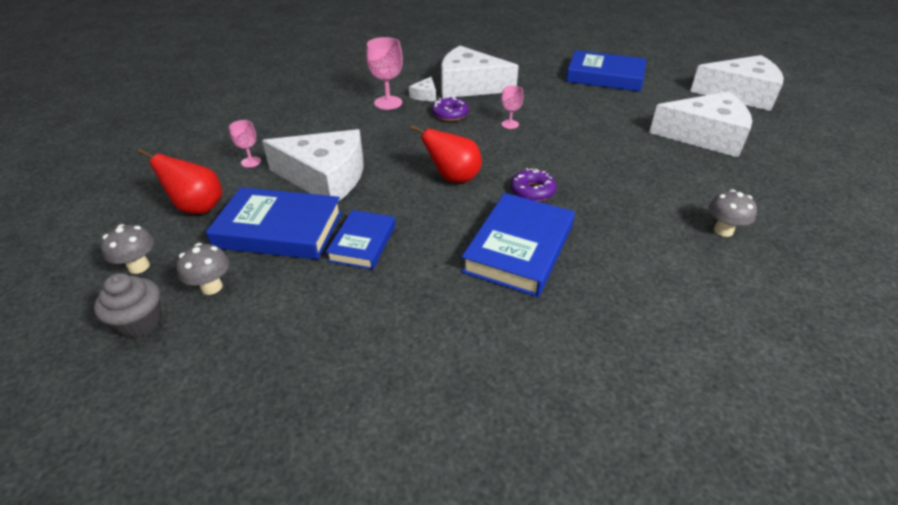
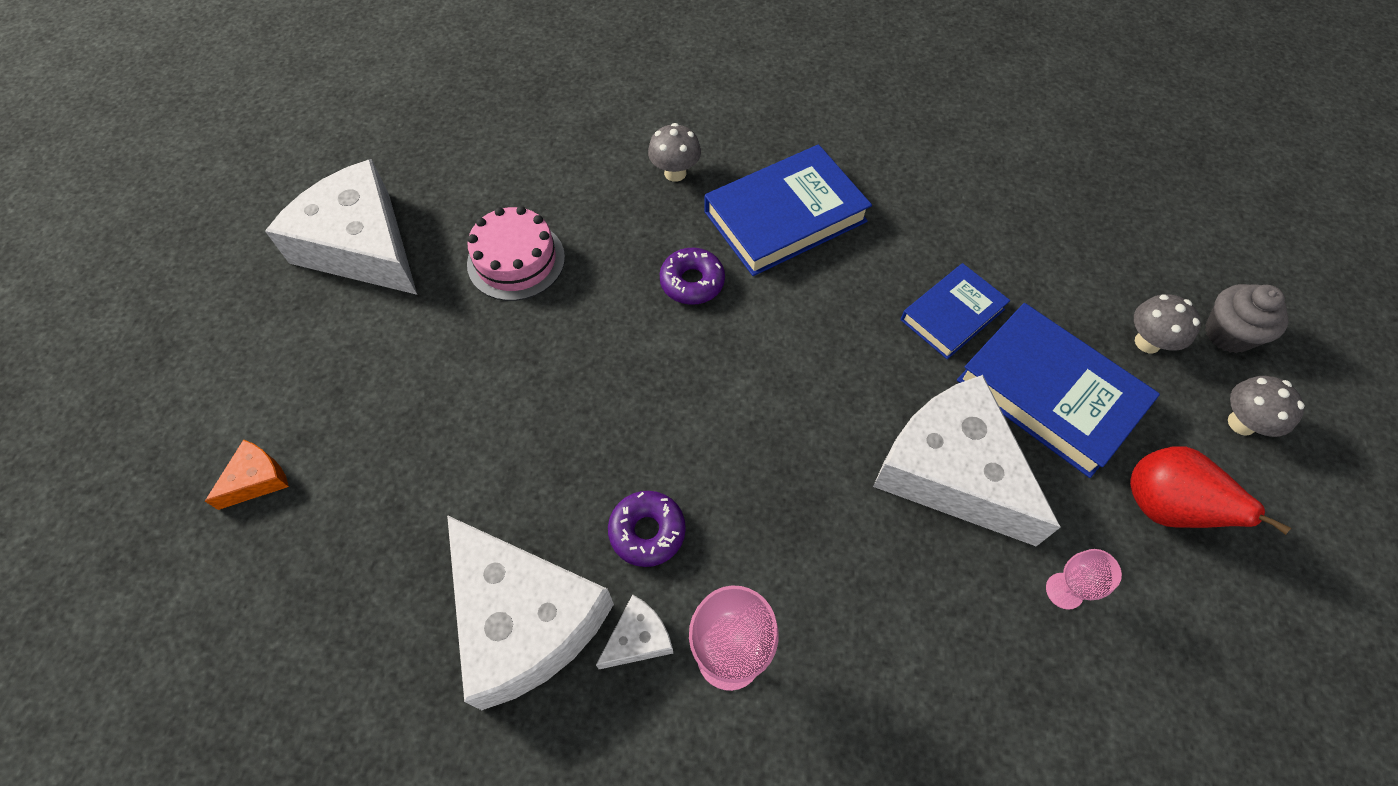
camera: 145 degrees left, 20 degrees up
(453, 178) = (770, 362): red pear -> none
(510, 124) = (580, 436): pink goblet -> none
(605, 76) = (257, 479): blue book -> orange cheese
(630, 161) = (516, 260): none -> pink cake
(723, 230) = (563, 129): grey mushroom -> grey mushroom (675, 173)
(740, 94) = (160, 291): white cheese -> none

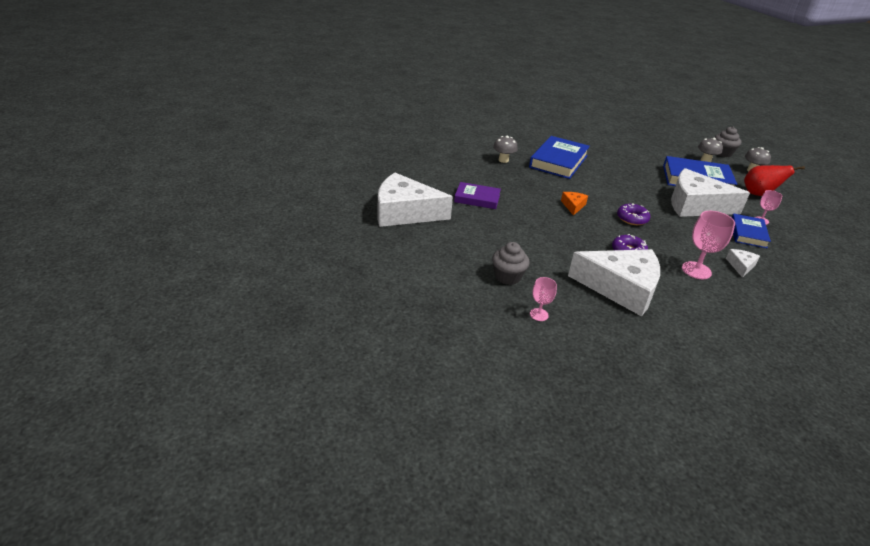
camera: 35 degrees left, 25 degrees down
(257, 479) = (462, 291): orange cheese -> orange cheese (573, 206)
(315, 601) = (539, 314): none -> pink goblet
(361, 483) = (507, 277): none -> grey cupcake
(516, 260) = (477, 198): pink cake -> purple book
(638, 638) = (664, 277): white cheese -> white cheese (741, 266)
(692, 282) = (551, 186): purple donut -> purple donut (632, 218)
(952, 314) = (644, 170): blue book -> blue book (748, 233)

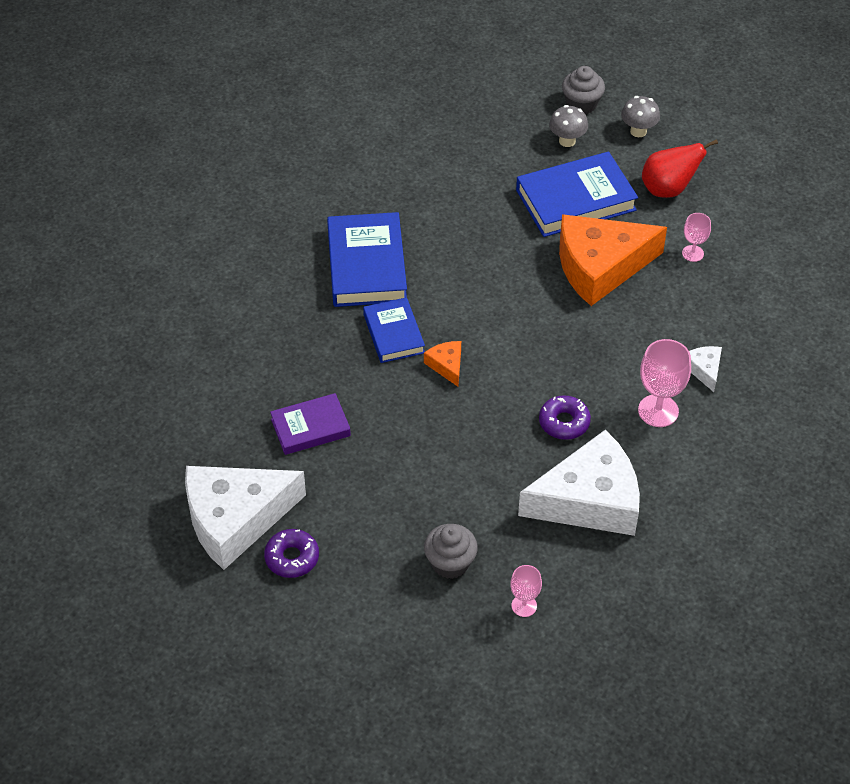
camera: 30 degrees left, 15 degrees up
(503, 160) = (286, 310): grey mushroom -> none
(632, 218) = (535, 348): purple donut -> purple donut (292, 558)
(695, 205) = (600, 266): white cheese -> orange cheese
(748, 233) = (687, 294): blue book -> blue book (393, 333)

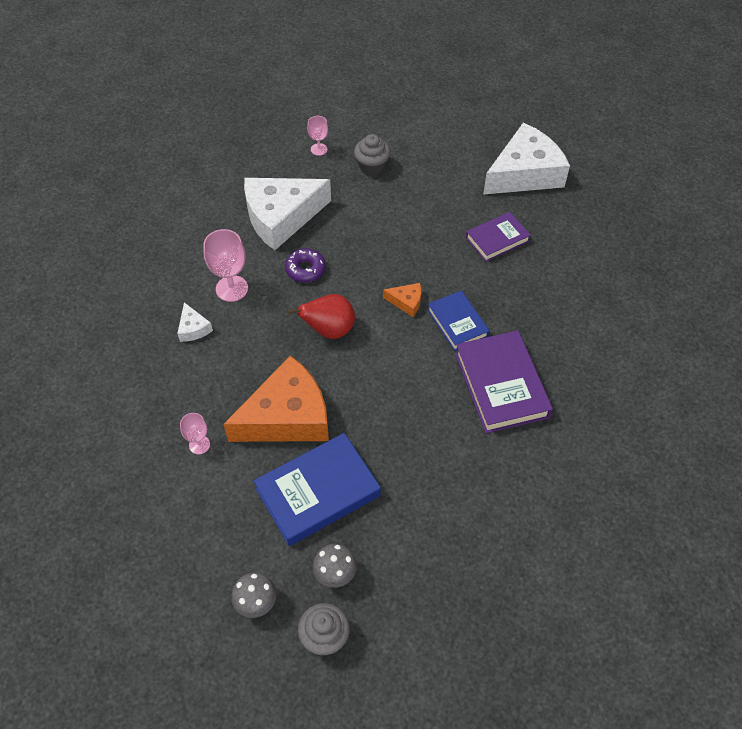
camera: 170 degrees right, 5 degrees up
(292, 558) = (477, 156): purple donut -> none
(366, 265) = (501, 385): blue book -> purple book
(447, 365) = (406, 302): orange cheese -> orange cheese turned 45 degrees counterclockwise
(668, 189) = (222, 522): red pear -> red pear (329, 330)

